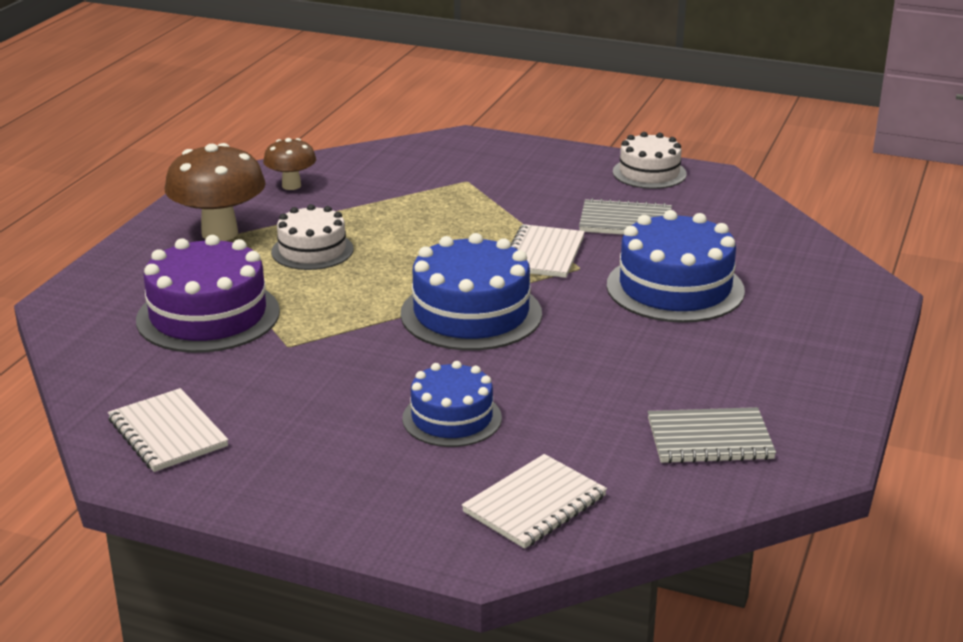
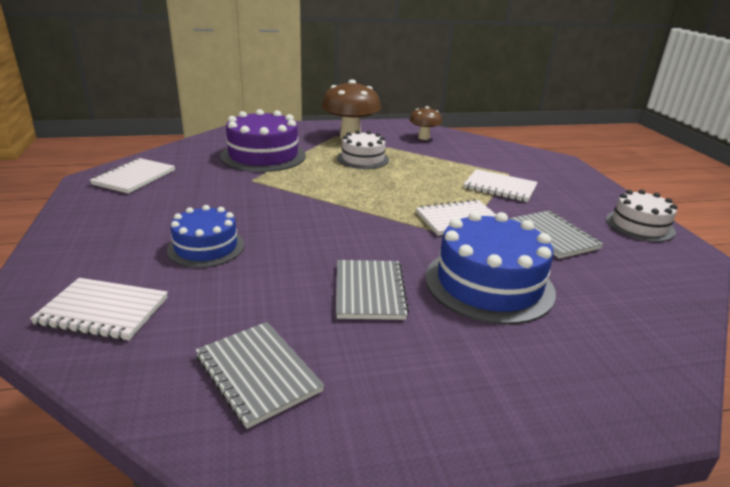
camera: 55 degrees right, 0 degrees up
(471, 314) = (347, 218): blue cake -> none
(495, 201) = (500, 187): none -> white notebook
(633, 350) = (369, 291): none -> grey notebook

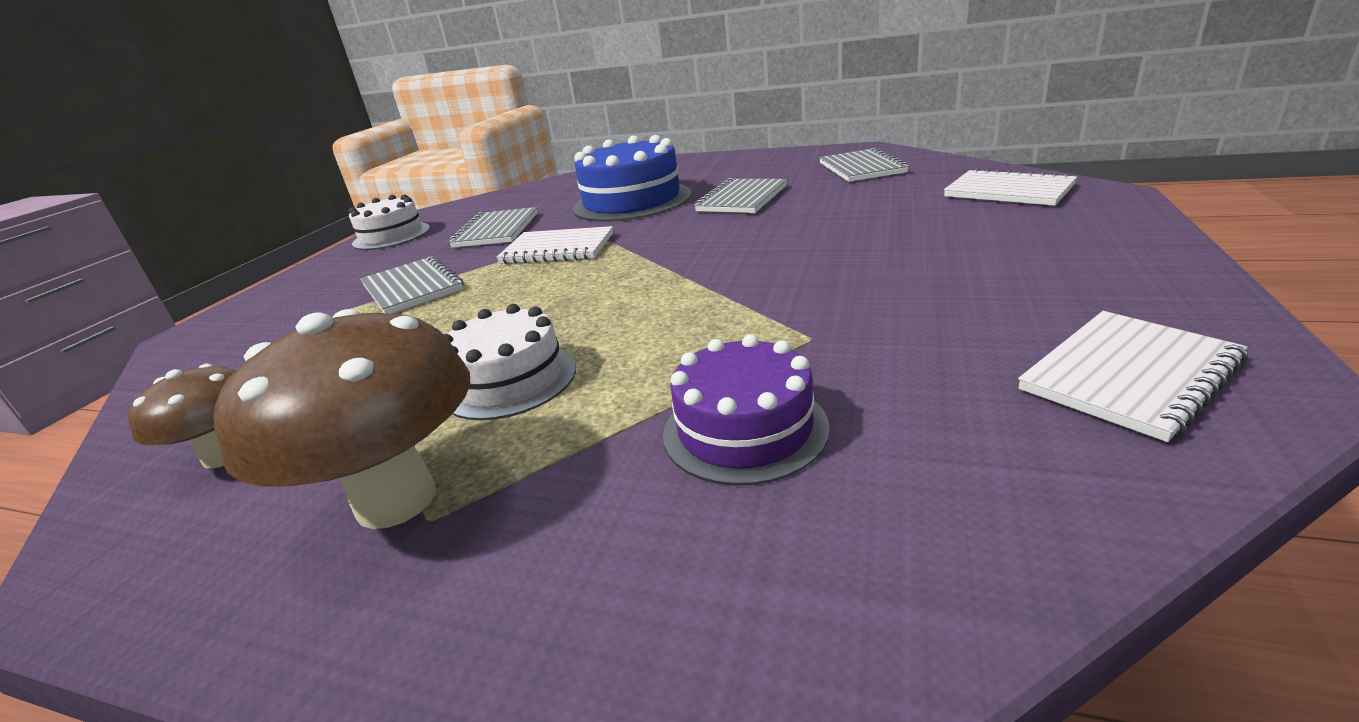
camera: 145 degrees left, 0 degrees up
(206, 247) = (907, 233): blue cake -> none
(263, 155) = (744, 429): purple cake -> purple cake, size x0.62
(500, 187) = (412, 288): white notebook -> grey notebook

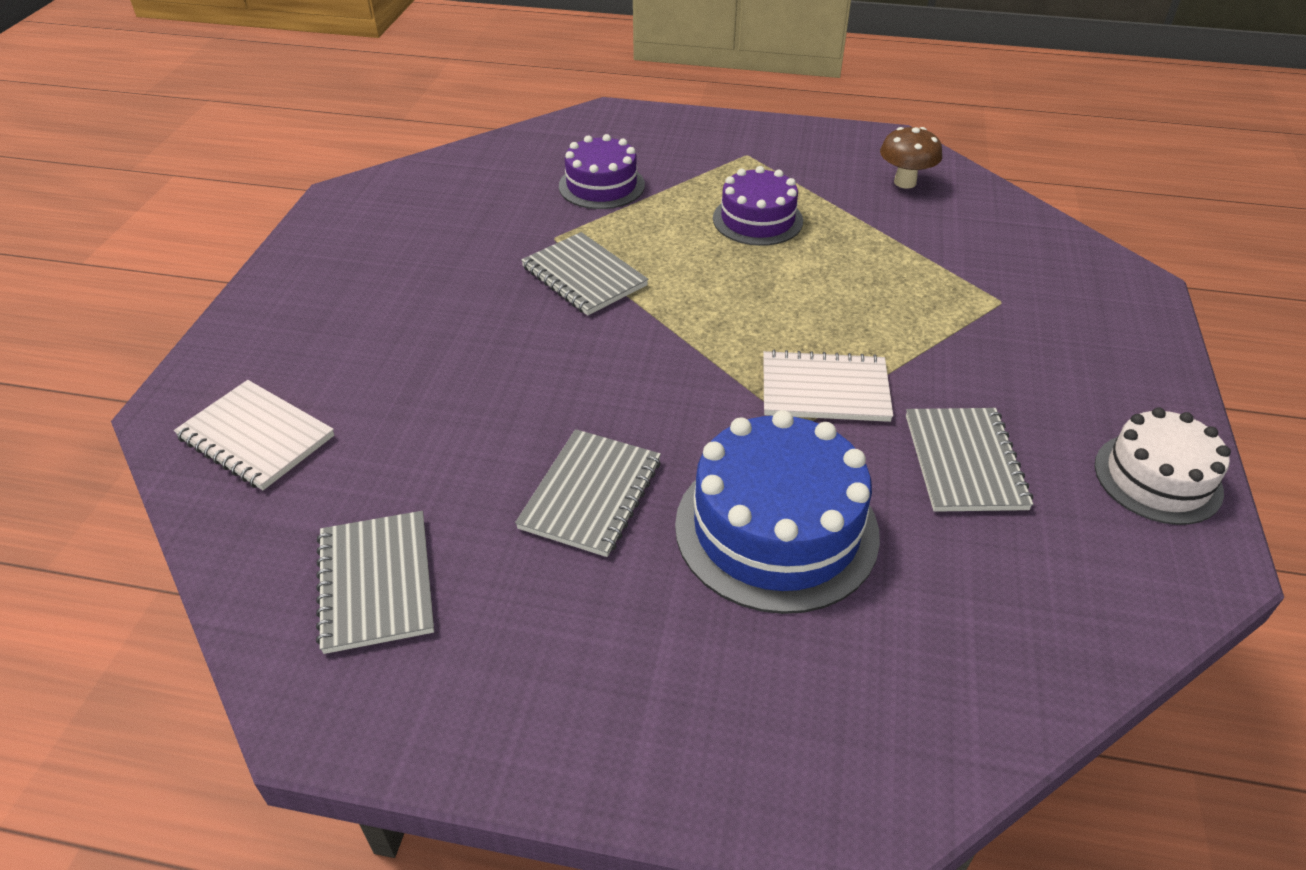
camera: 170 degrees right, 15 degrees up
(396, 500) = (770, 161): brown mushroom -> none
(412, 288) = (956, 332): grey notebook -> grey notebook (584, 276)
(509, 380) = (757, 220): white cake -> purple cake
(1129, 375) = (396, 203): white notebook -> none

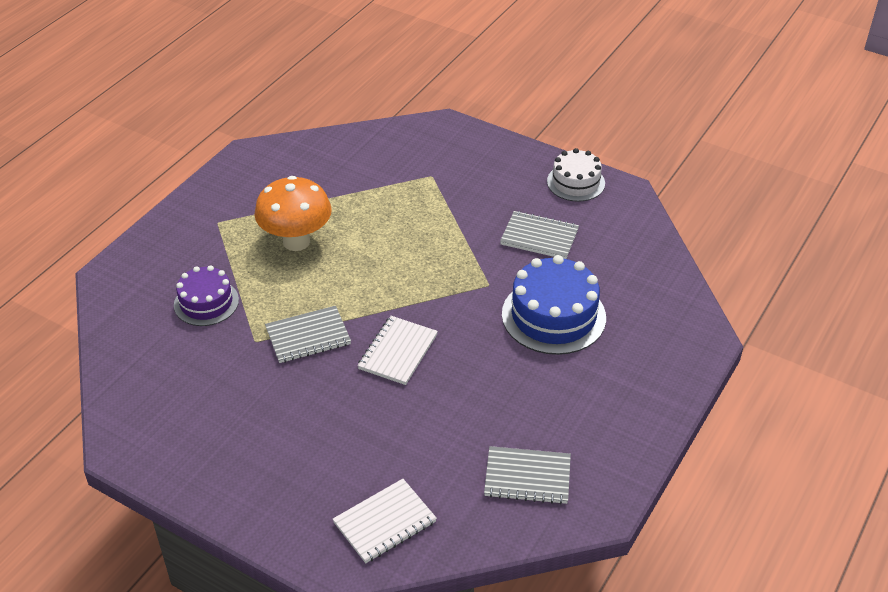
camera: 70 degrees left, 0 degrees up
(591, 494) = (501, 378): grey notebook -> none
(757, 220) = (296, 241): purple cake -> orange mushroom
(824, 390) = (466, 266): white notebook -> white notebook (398, 352)
(905, 182) = (298, 166): brown mushroom -> none

